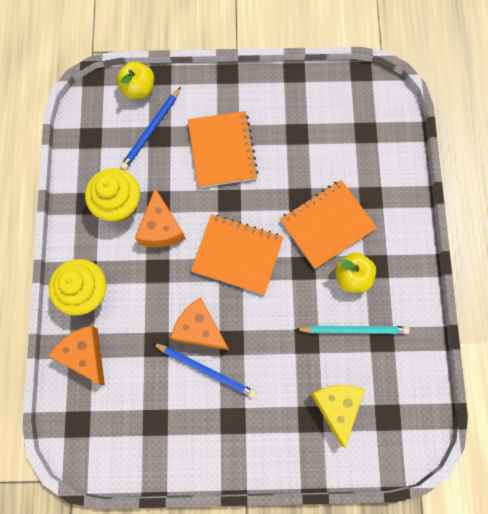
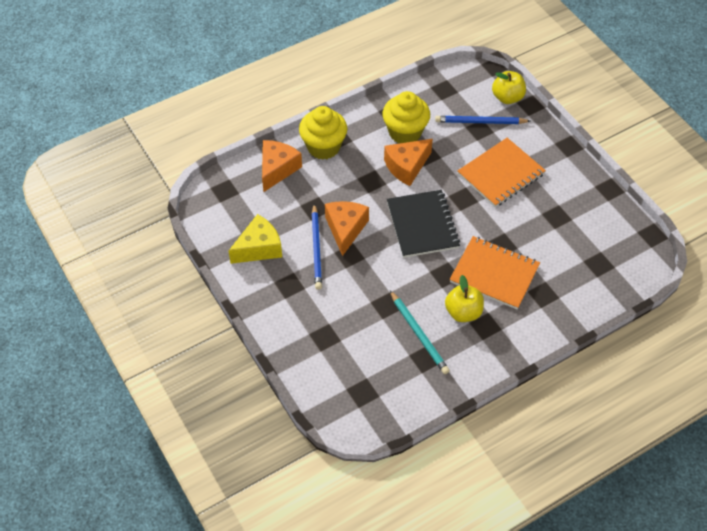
camera: 60 degrees right, 20 degrees down
(237, 255) = (422, 225): orange notebook -> black notebook
(336, 407) = (346, 351): yellow cheese -> yellow cheese (259, 248)

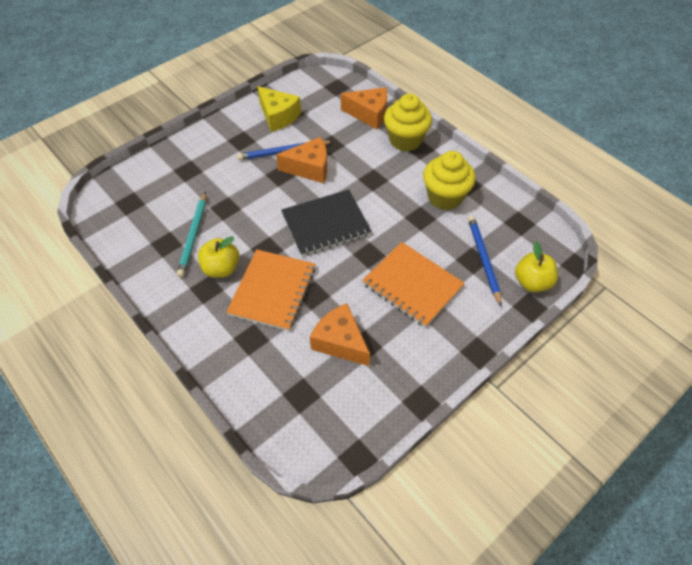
camera: 80 degrees right, 0 degrees up
(406, 166) = (399, 203): orange cheese -> orange cheese (340, 342)
(419, 334) = (193, 236): turquoise pencil -> turquoise pencil turned 45 degrees counterclockwise

